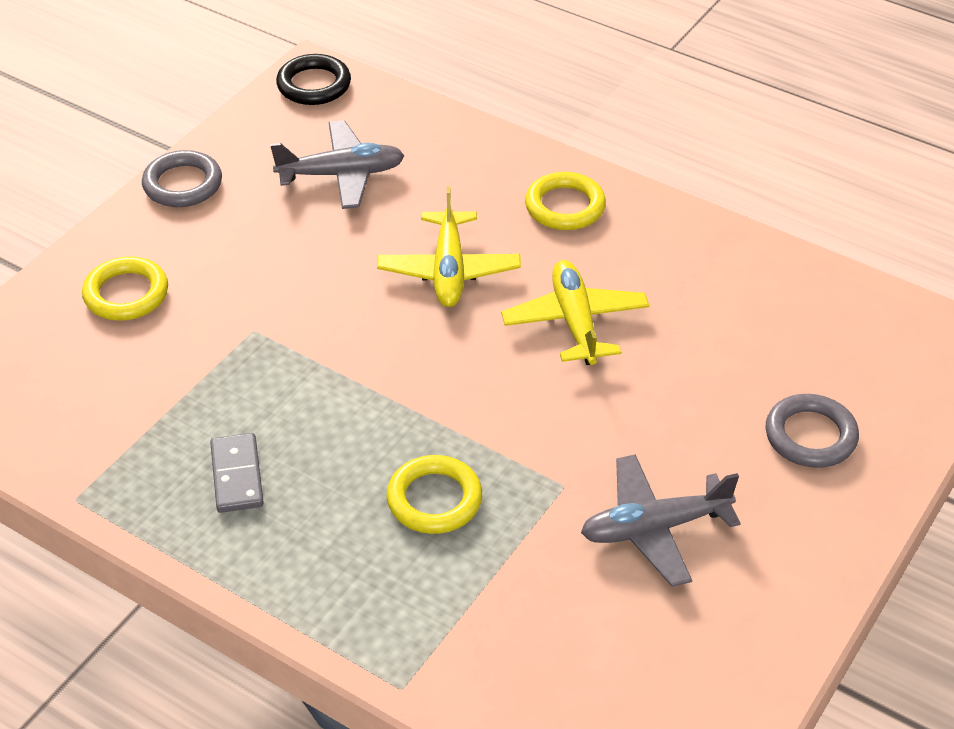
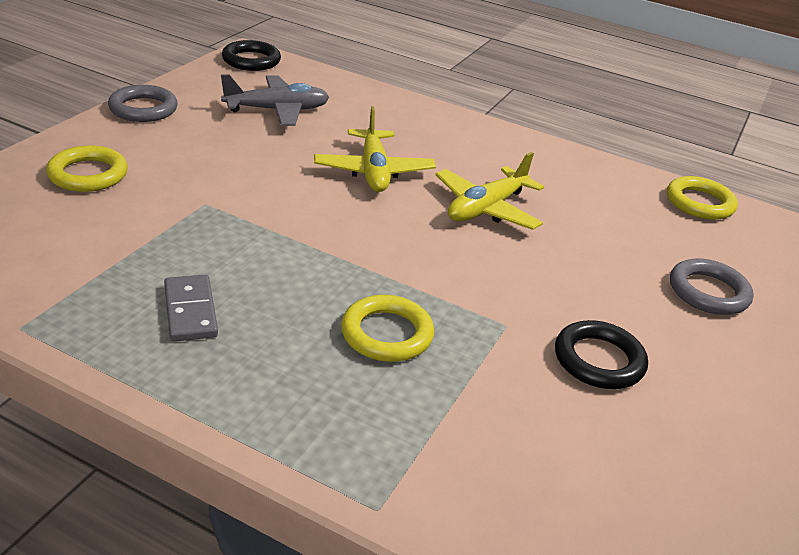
camera: 10 degrees left, 10 degrees down
(565, 206) = (460, 137): yellow ring -> yellow ring (699, 203)
(575, 322) = (486, 208): yellow plane -> yellow plane turned 120 degrees counterclockwise
(654, 528) = (598, 360): grey plane -> black ring

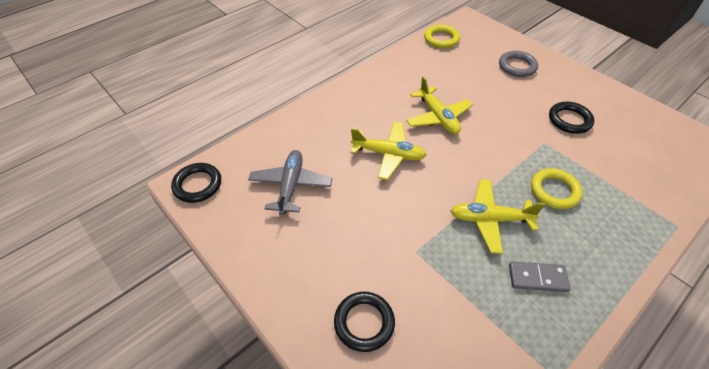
camera: 65 degrees left, 15 degrees up
(88, 174) = (364, 322): yellow ring -> black ring
(143, 109) = (262, 272): grey ring -> none
(289, 264) = (490, 219): none -> yellow plane

